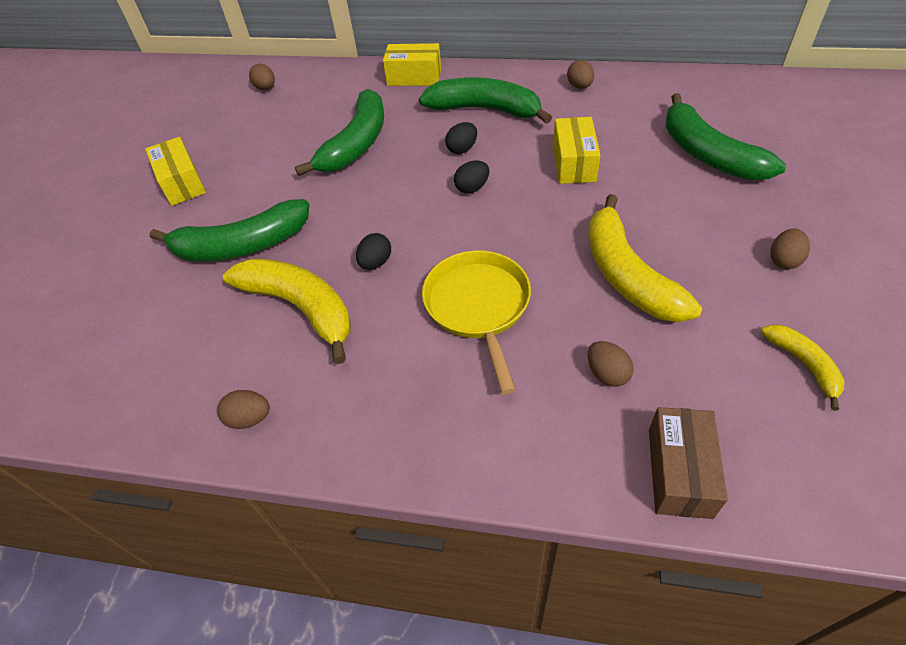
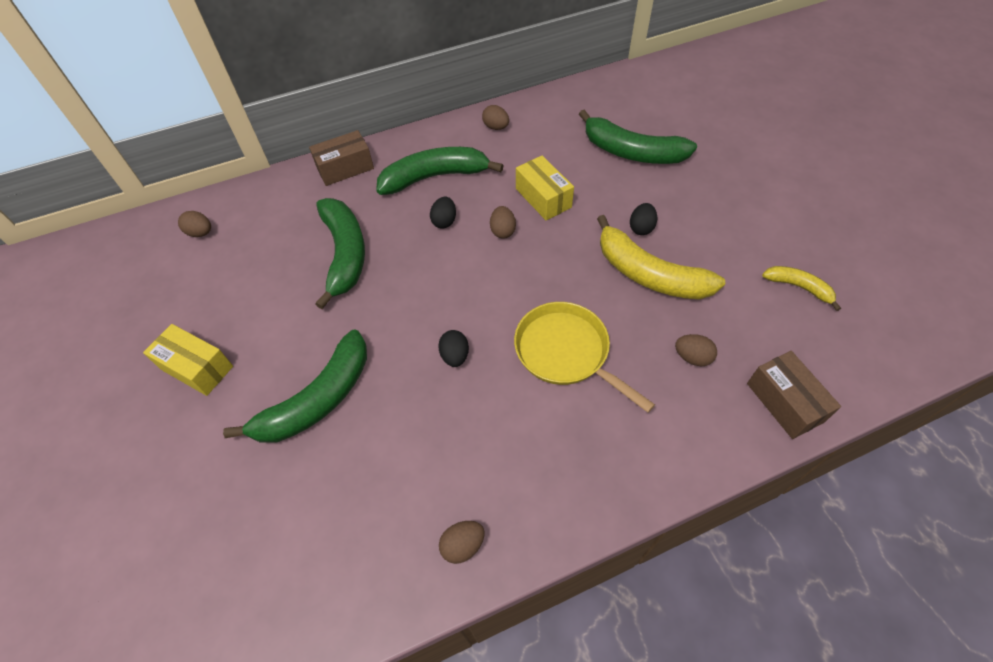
camera: 35 degrees left, 5 degrees up
(300, 308) = (423, 428): yellow banana -> none
(414, 77) = (345, 168): yellow box -> brown box
(472, 188) = (481, 253): black egg -> black egg (641, 228)
(784, 260) = (736, 216): brown egg -> brown egg (503, 231)

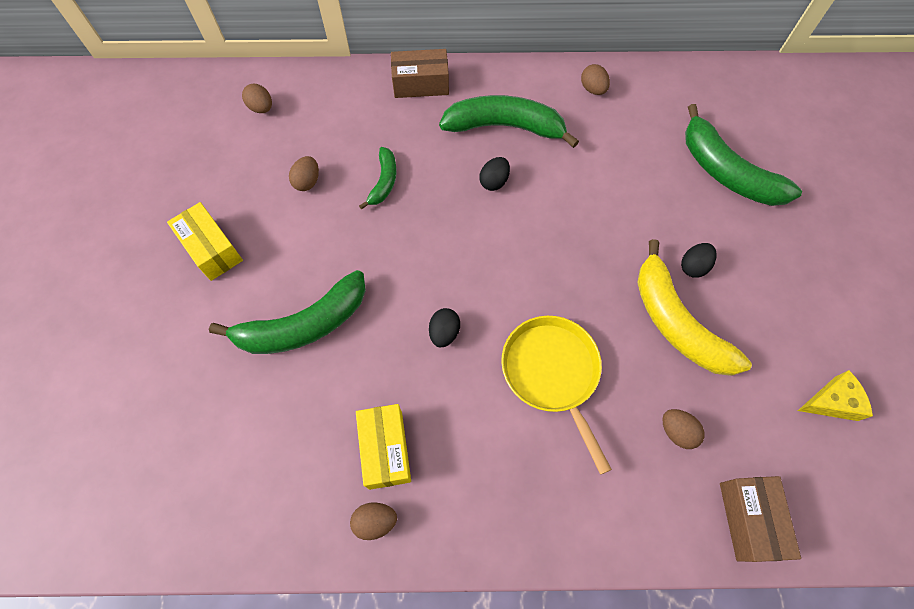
camera: 20 degrees right, 10 degrees up
(344, 254) = (384, 182): green banana -> green banana, size x0.53
(503, 231) = (547, 215): brown egg -> brown egg (307, 181)
(543, 198) = (605, 192): yellow box -> yellow box (385, 449)
(798, 287) = (831, 402): yellow banana -> yellow cheese

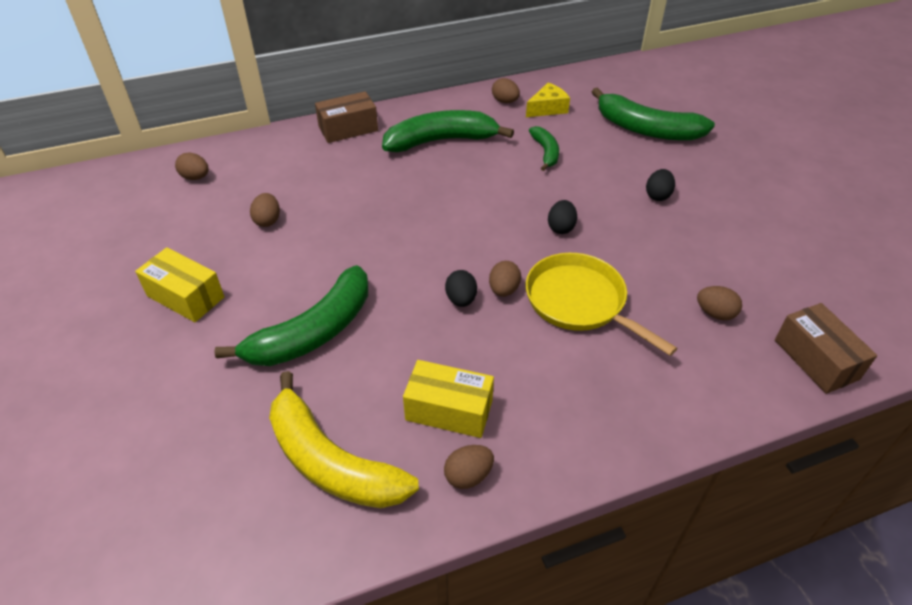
camera: 20 degrees left, 20 degrees down
(384, 182) = (345, 203): green banana -> green banana (545, 152)
(385, 449) = (449, 410): yellow box -> yellow box turned 45 degrees counterclockwise
(487, 334) = (503, 290): none -> brown egg
(494, 181) = (451, 179): black egg -> black egg (561, 228)
(676, 322) = (667, 236): yellow banana -> yellow banana (331, 461)
(831, 402) = (826, 256): yellow cheese -> yellow cheese (547, 108)

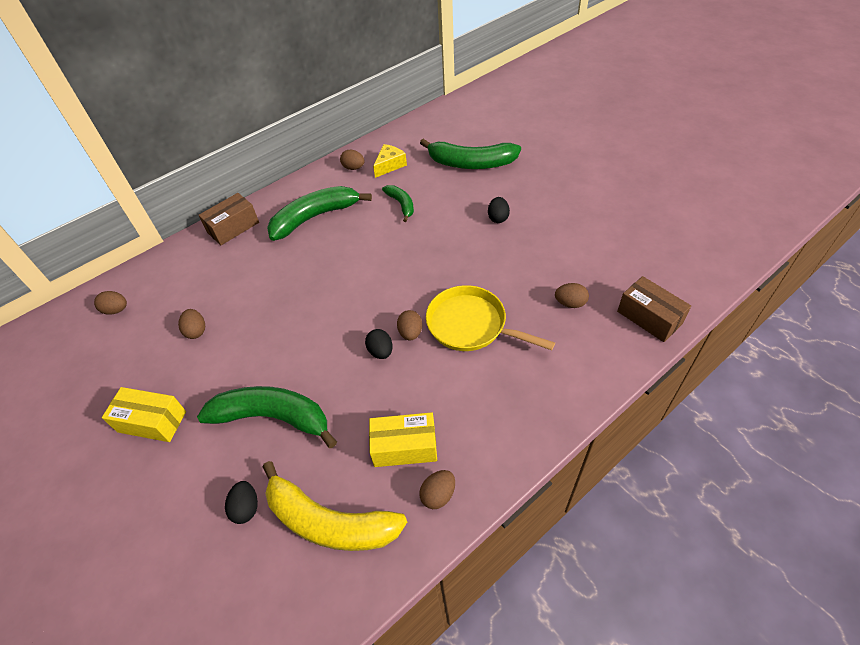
camera: 15 degrees left, 5 degrees up
(313, 332) = (273, 417): green banana -> green banana turned 105 degrees counterclockwise
(561, 228) = (435, 266): black egg -> black egg (246, 508)

